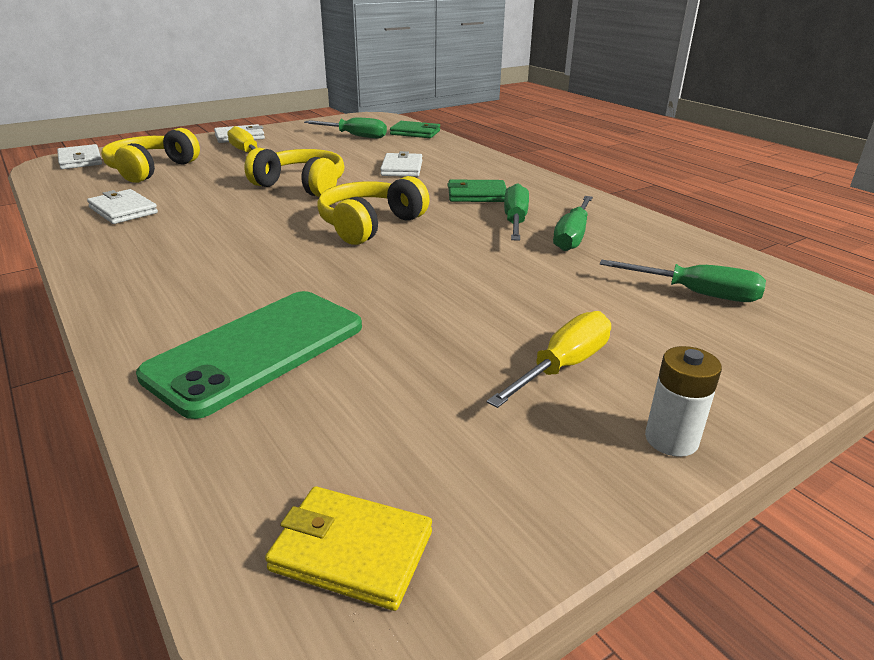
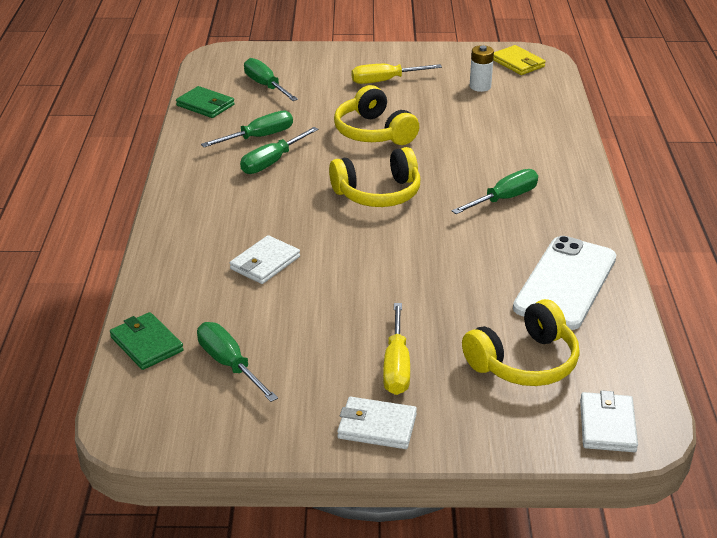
camera: 145 degrees left, 5 degrees up
(123, 210) = (565, 283): white wallet -> white phone
(219, 255) = (505, 198): none -> green screwdriver
(257, 350) = (514, 128): green phone -> none
(302, 185) = (386, 267): yellow headphones -> yellow headphones (373, 132)
(477, 195) = (255, 199): green wallet -> green wallet (205, 105)
(671, 439) = (384, 52): white battery -> white battery (480, 86)

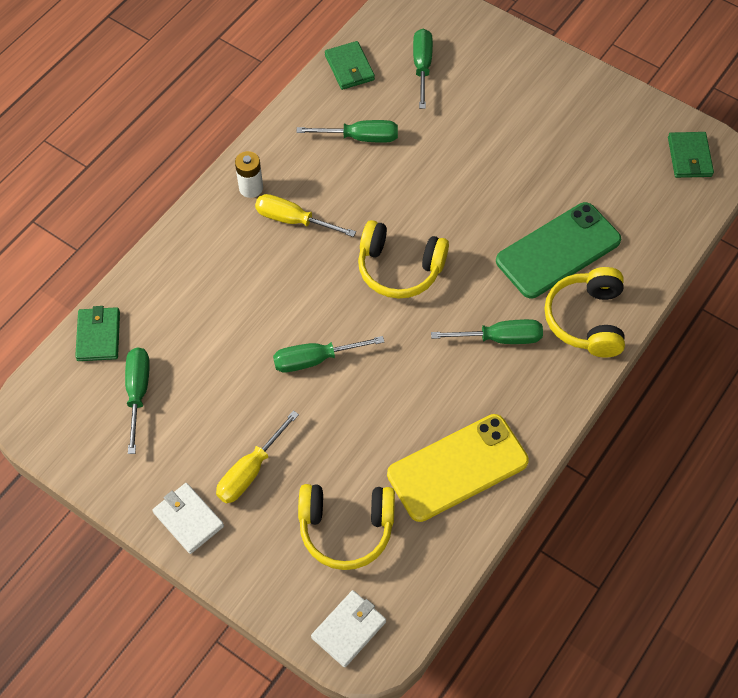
camera: 35 degrees right, 25 degrees up
(265, 263) = (244, 299): white wallet -> none
(271, 162) = (345, 177): green screwdriver -> green screwdriver (314, 360)
(373, 132) = (463, 185): yellow headphones -> yellow headphones (586, 320)
(384, 81) = (535, 116): yellow screwdriver -> yellow screwdriver (292, 220)
(480, 86) = (619, 173): white battery -> white battery (251, 188)
(487, 138) = (558, 251): none -> green phone
(518, 63) = (689, 157): yellow wallet -> green wallet
(565, 283) = (457, 468): white phone -> yellow phone

